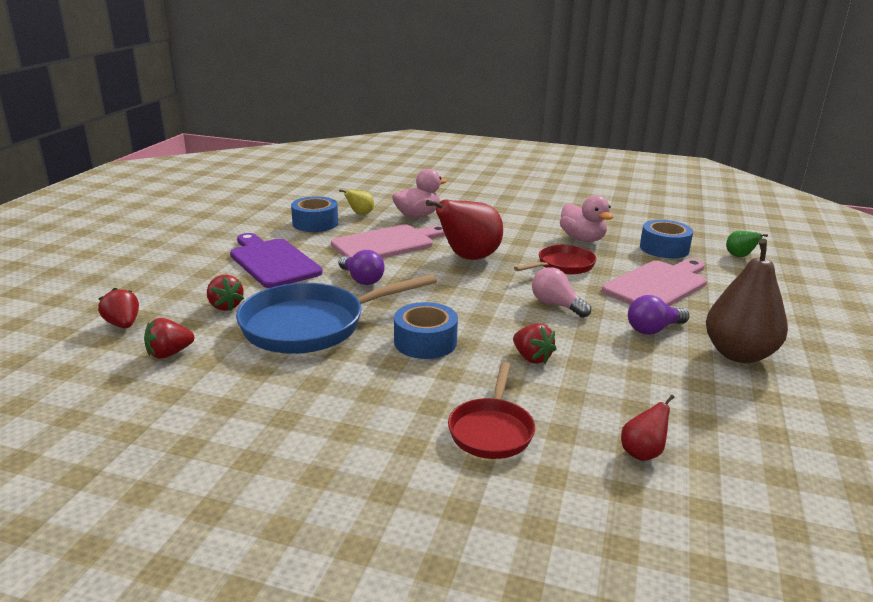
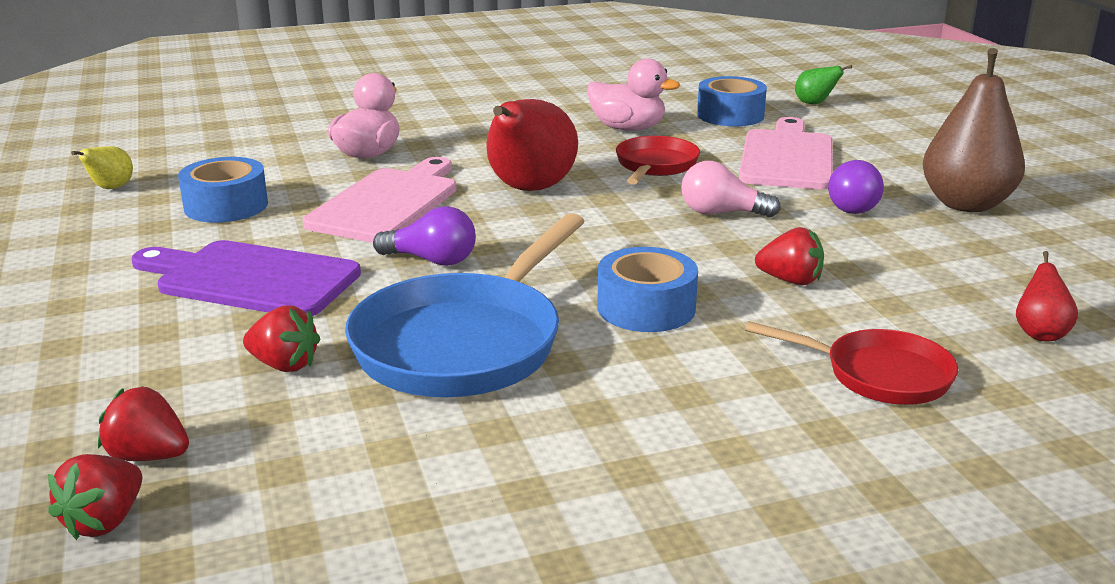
camera: 35 degrees left, 0 degrees up
(169, 353) = (311, 463): red strawberry -> red strawberry (104, 521)
(360, 214) = (276, 174): yellow pear -> yellow pear (111, 188)
(491, 430) = (879, 375): red pan -> red pan turned 45 degrees counterclockwise

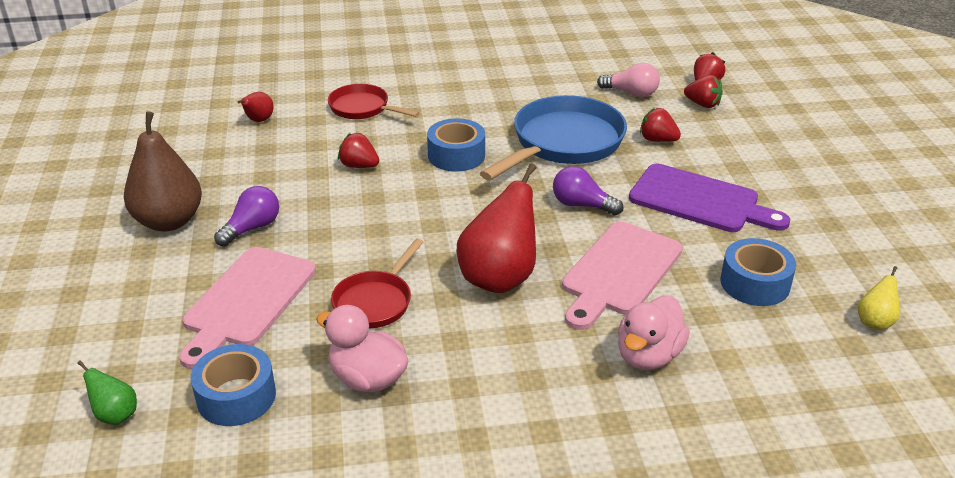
camera: 170 degrees left, 10 degrees up
(721, 213) = (359, 231): pink light bulb -> pink light bulb (631, 93)

